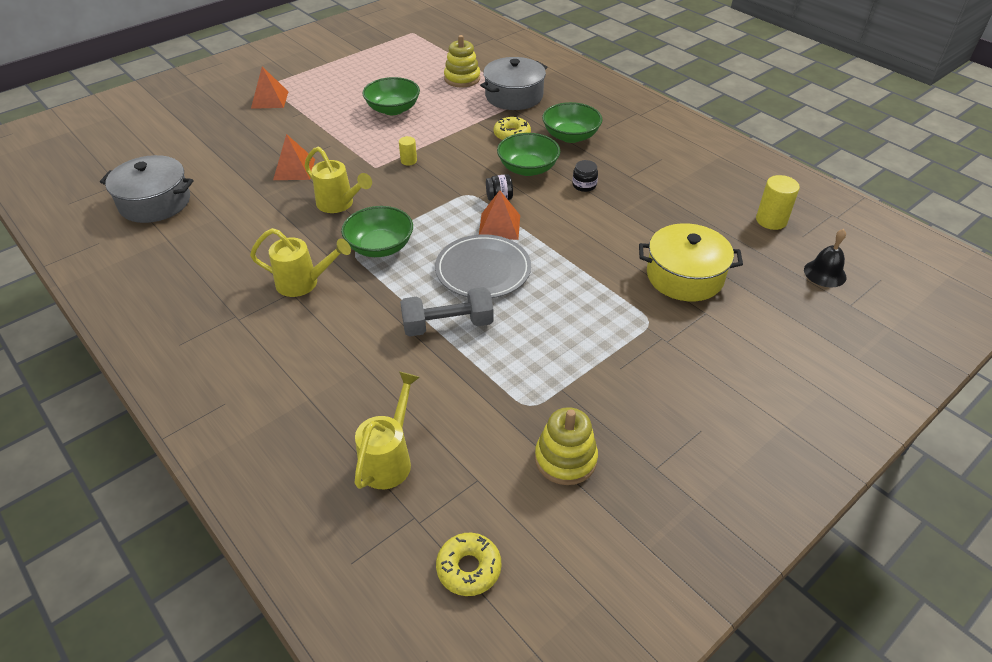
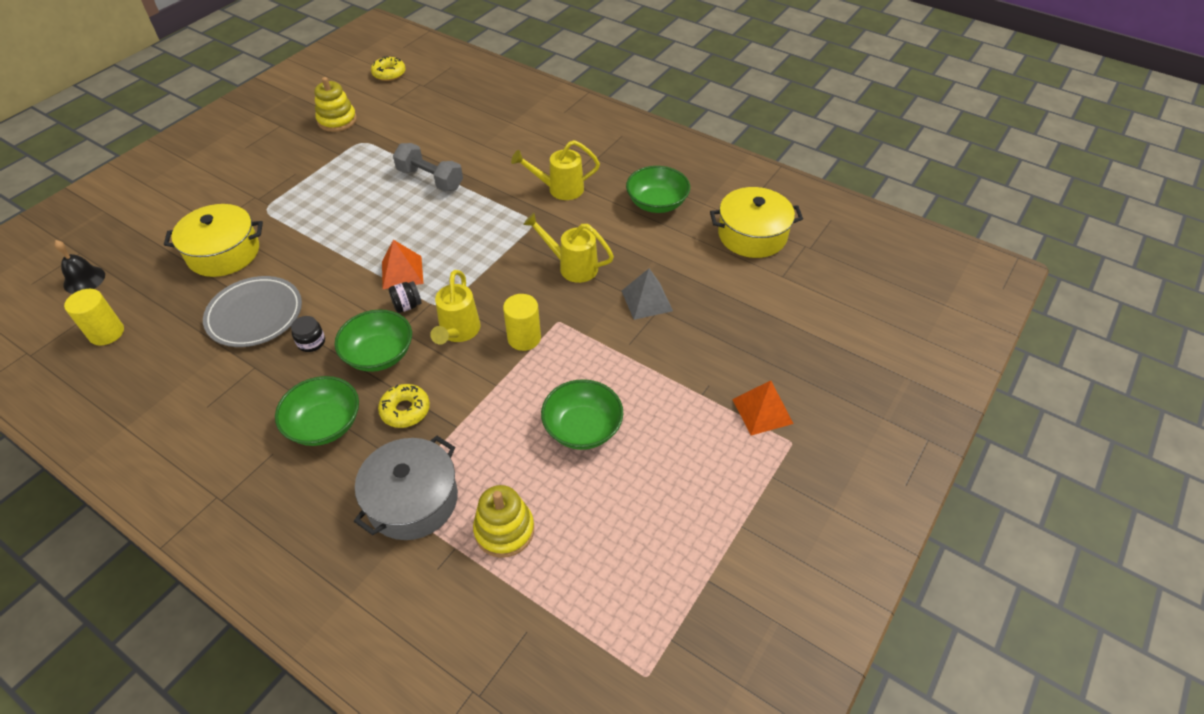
camera: 165 degrees right, 5 degrees up
(155, 202) = (752, 235): grey pot -> yellow pot
(294, 169) = (646, 300): orange pyramid -> grey pyramid
(380, 247) = (511, 230): green bowl -> green bowl (657, 203)
(389, 459) = (446, 104): yellow watering can -> yellow watering can (458, 332)
(408, 161) = (524, 338): yellow cylinder -> yellow cylinder, size x1.71
(447, 325) = (430, 179): grey dumbbell -> grey dumbbell turned 60 degrees clockwise
(483, 270) = (410, 226): grey plate -> grey plate (255, 314)

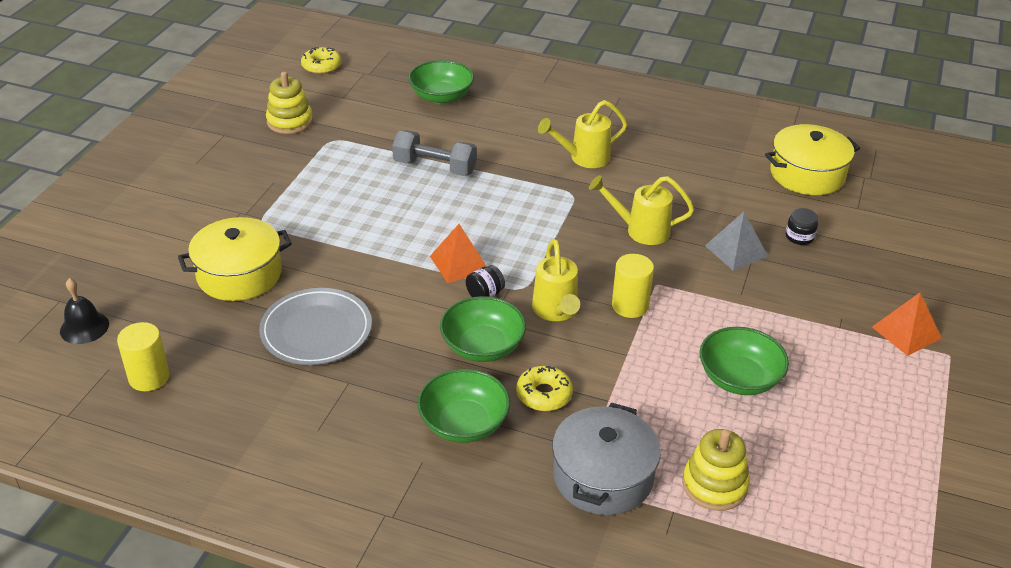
camera: 15 degrees left, 10 degrees down
(311, 342) = (399, 347): black jar -> black jar (799, 237)
(657, 203) = (694, 158): green bowl -> green bowl (441, 97)

